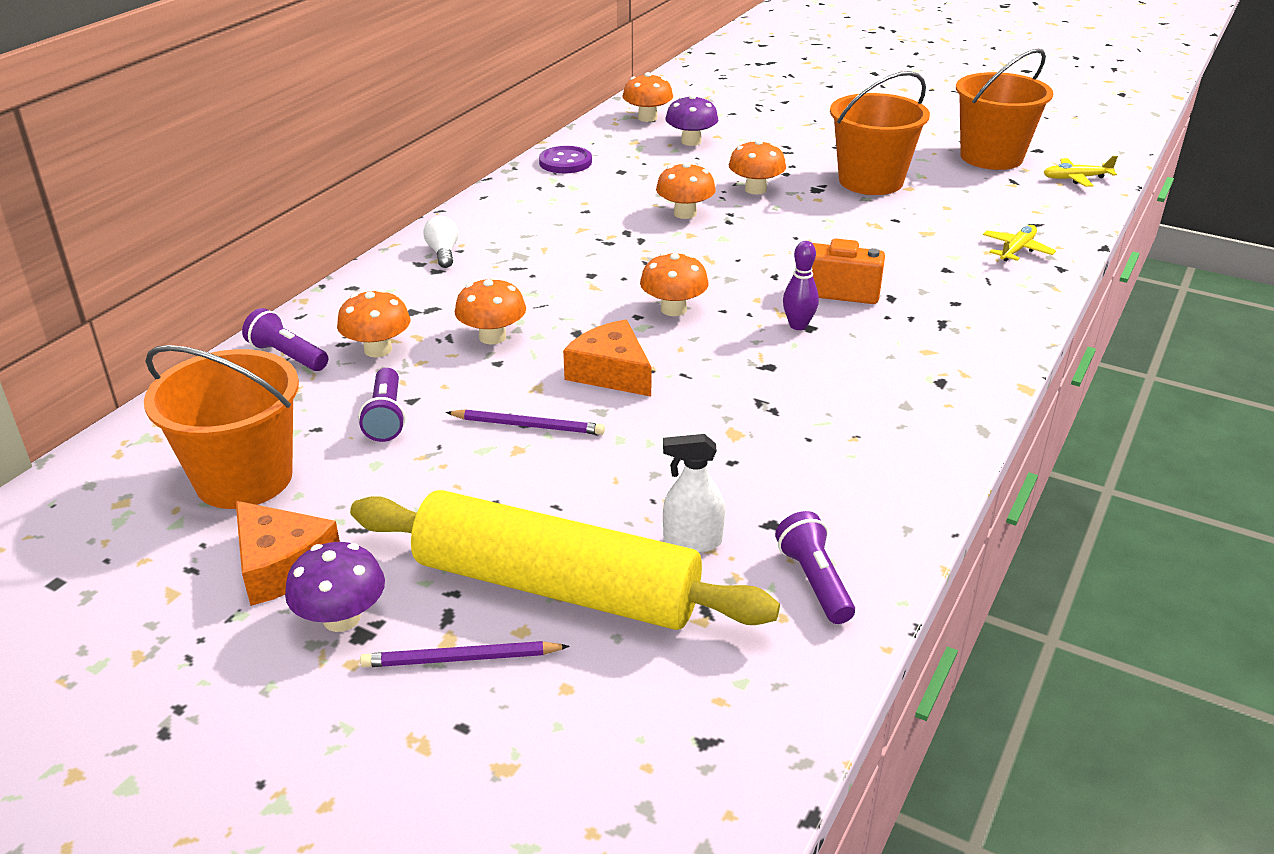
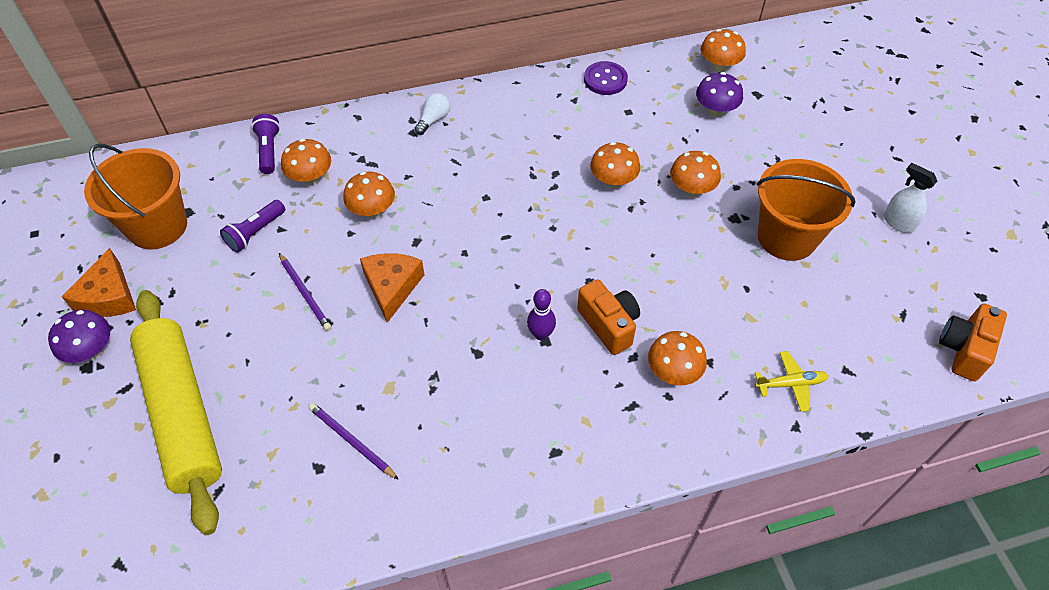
camera: 45 degrees right, 20 degrees up
(461, 659) = (100, 419): purple pencil -> purple pencil (351, 441)
(673, 309) = (490, 263): orange mushroom -> orange mushroom (673, 372)
(692, 542) = (269, 443): white spray bottle -> white spray bottle (898, 223)
(814, 581) = (284, 524): purple flashlight -> none
(991, 157) = (926, 277): orange bucket -> none
(1076, 178) = (963, 350): yellow plane -> orange camera

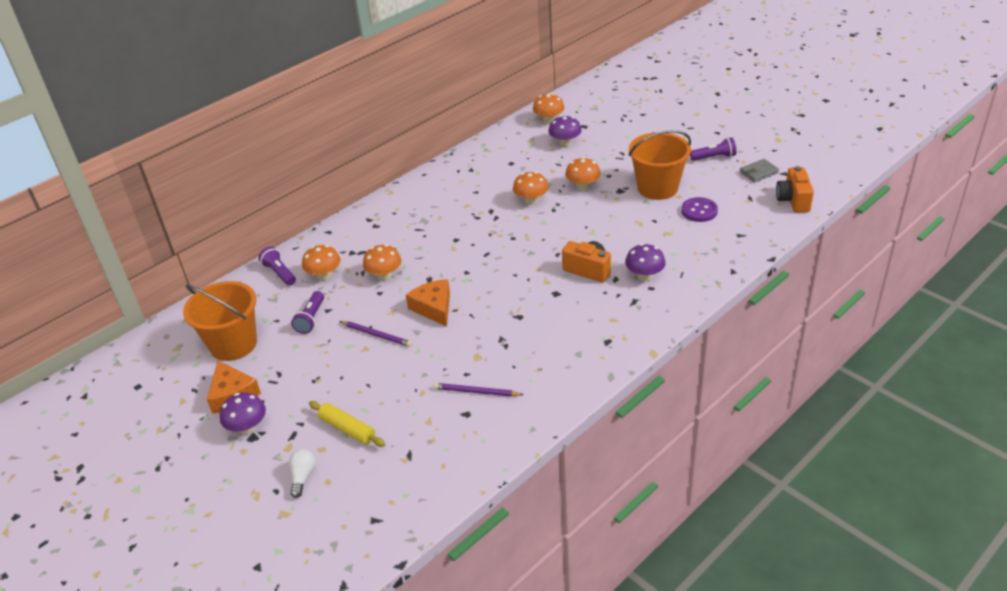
camera: 25 degrees left, 15 degrees down
(183, 413) = (347, 429): yellow rolling pin -> yellow rolling pin, size x0.46
(433, 120) = (384, 213): white light bulb -> white light bulb (303, 477)
(541, 334) = (550, 291): purple bowling pin -> none
(605, 80) = (482, 152): purple button -> purple button (699, 211)
(673, 372) = (644, 276): orange mushroom -> purple mushroom
(790, 384) = (714, 253): yellow plane -> none
(898, 223) = (714, 157): white spray bottle -> purple flashlight
(945, 277) = (758, 172): none -> grey wallet

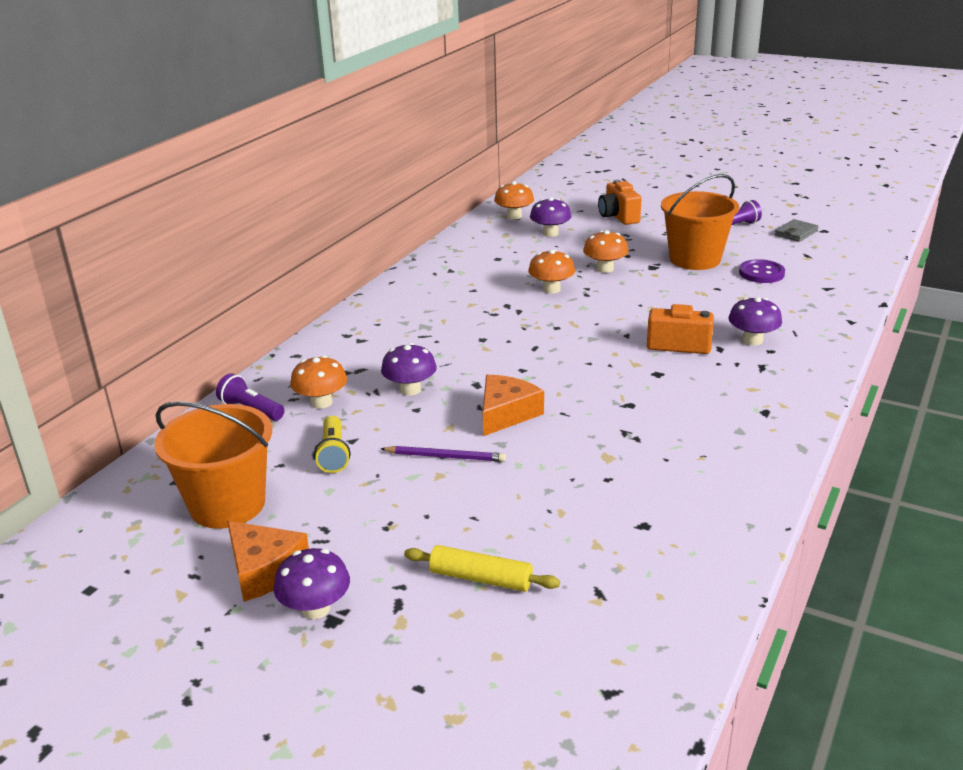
camera: 20 degrees left, 10 degrees down
(303, 477) = (452, 658): white light bulb -> none
(311, 319) = (333, 454): purple flashlight -> yellow flashlight
(384, 275) = (410, 389): orange mushroom -> purple mushroom
(434, 308) = (506, 414): orange cheese -> orange cheese turned 75 degrees clockwise
(476, 392) = (638, 497): purple pencil -> none
(793, 200) = (856, 251): orange camera -> orange camera (618, 217)

